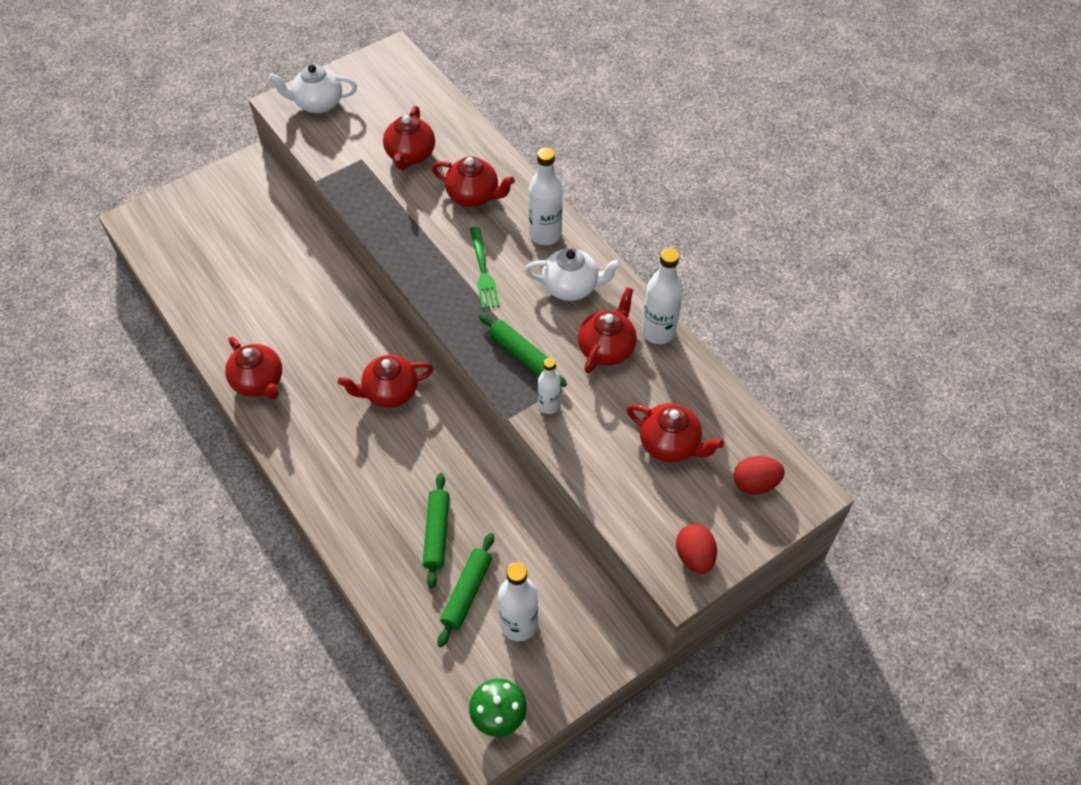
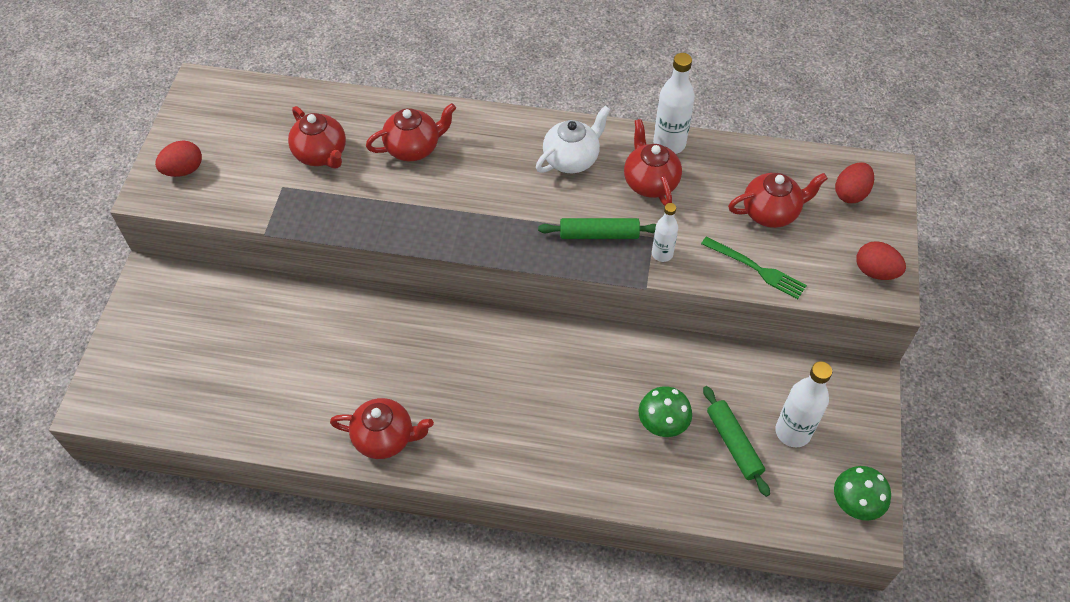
camera: 45 degrees left, 0 degrees up
(318, 103) = (183, 170): white teapot -> red egg
(390, 392) = (500, 355): red teapot -> none
(437, 533) = (662, 424): green rolling pin -> green mushroom
(483, 270) = (493, 197): green fork -> green fork (756, 269)
(545, 235) = (505, 136): white bottle -> none

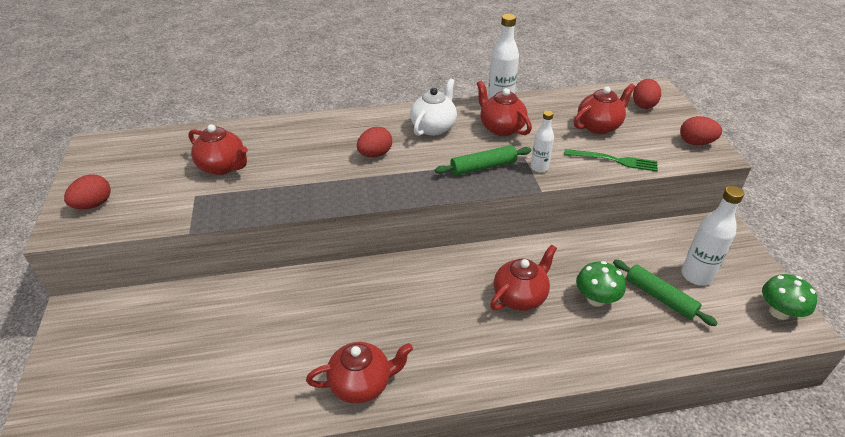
camera: 20 degrees left, 15 degrees down
(413, 148) = (302, 146): red teapot -> red teapot (520, 297)
(487, 182) = (375, 154): none -> red egg

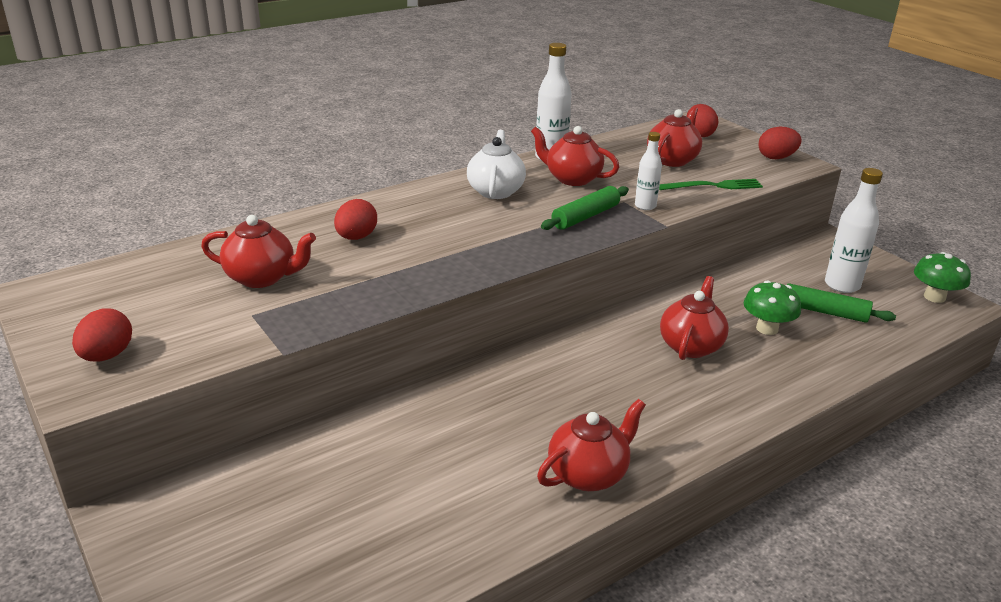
camera: 25 degrees left, 10 degrees down
(375, 154) = (450, 228): red egg -> red egg (356, 237)

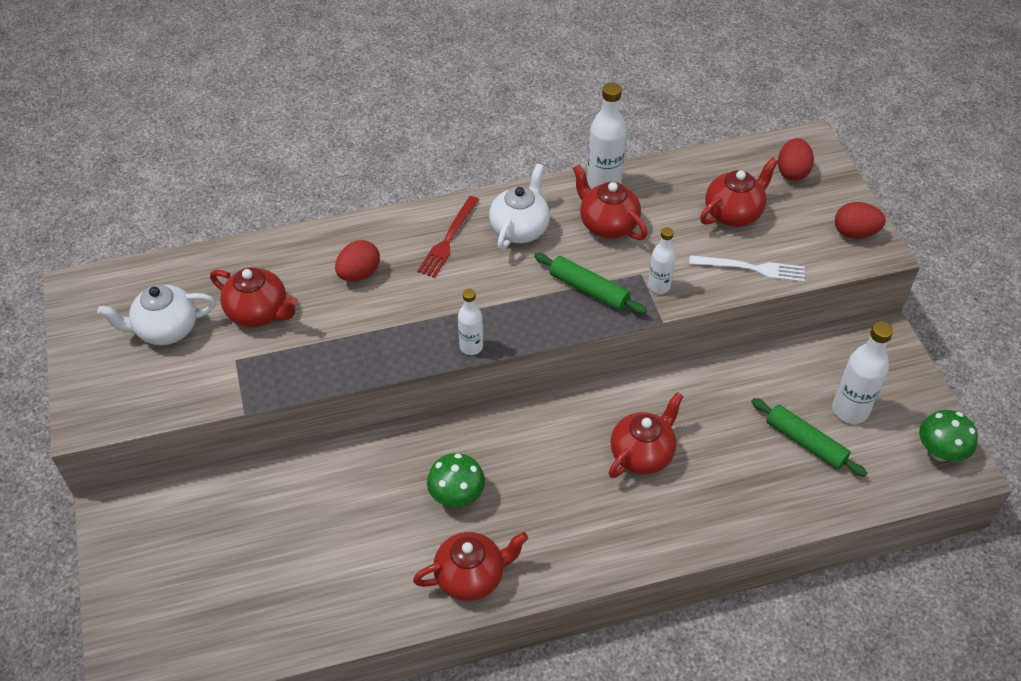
camera: 20 degrees right, 20 degrees up
(107, 356) = (113, 382): red egg -> none
(158, 305) = (166, 329): none -> white teapot
(432, 205) = (448, 239): none -> red fork
(501, 267) = (471, 347): none -> white bottle
(585, 216) = (589, 290): green rolling pin -> green rolling pin turned 60 degrees clockwise
(713, 186) = (751, 268): green fork -> white fork
(767, 328) = (731, 450): green mushroom -> green mushroom (457, 495)

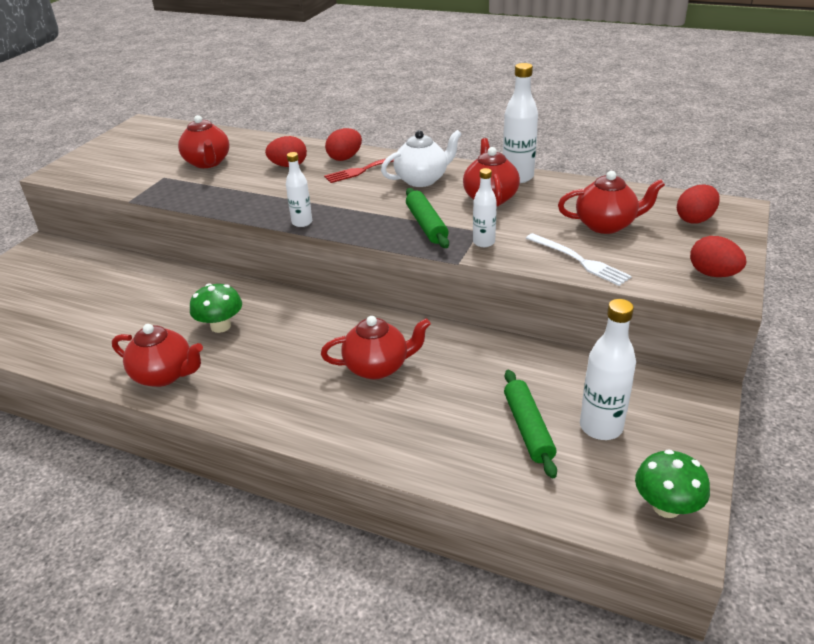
camera: 40 degrees right, 15 degrees down
(166, 329) = (152, 153): white teapot -> none
(406, 233) = (345, 158): none -> red egg

